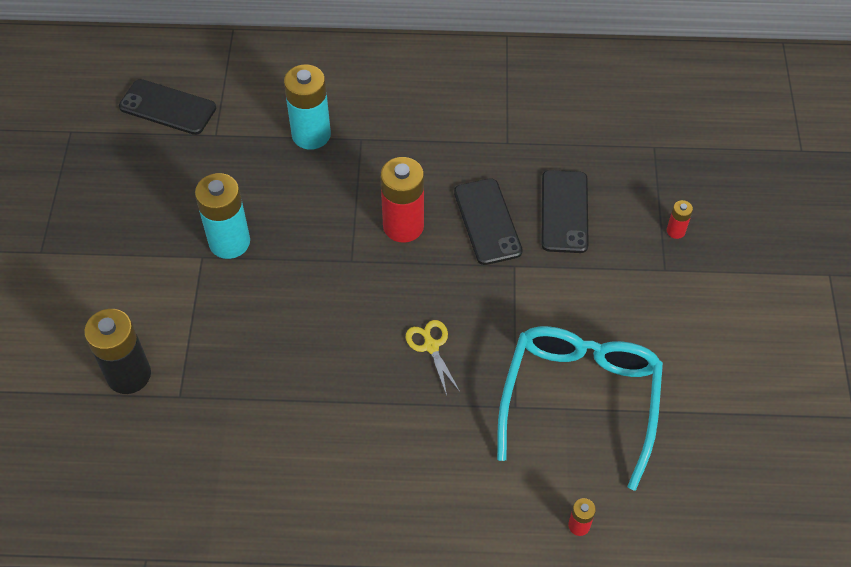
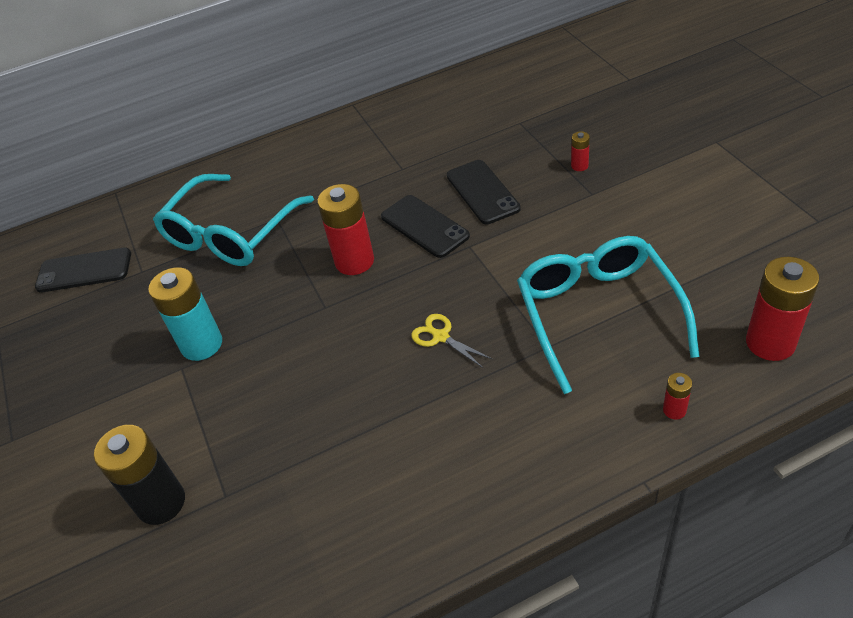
camera: 20 degrees left, 10 degrees down
(311, 135) = (230, 234): turquoise battery -> turquoise glasses
(708, 512) = (770, 343): none -> red battery

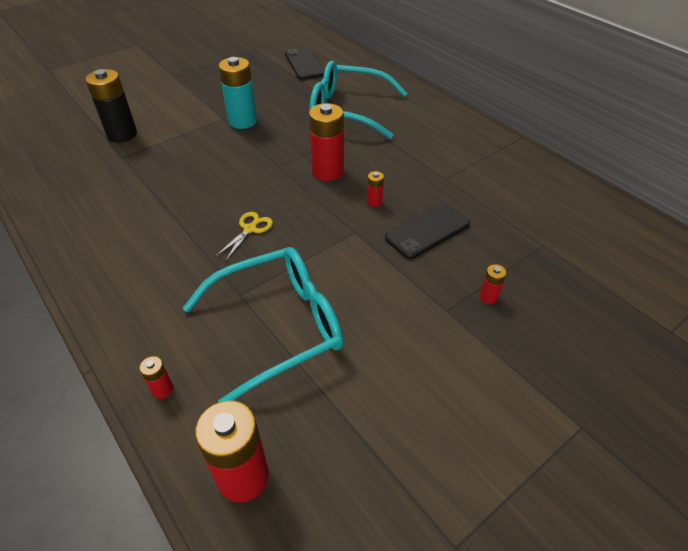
camera: 70 degrees right, 0 degrees up
(424, 226) = (374, 202): black phone -> red battery

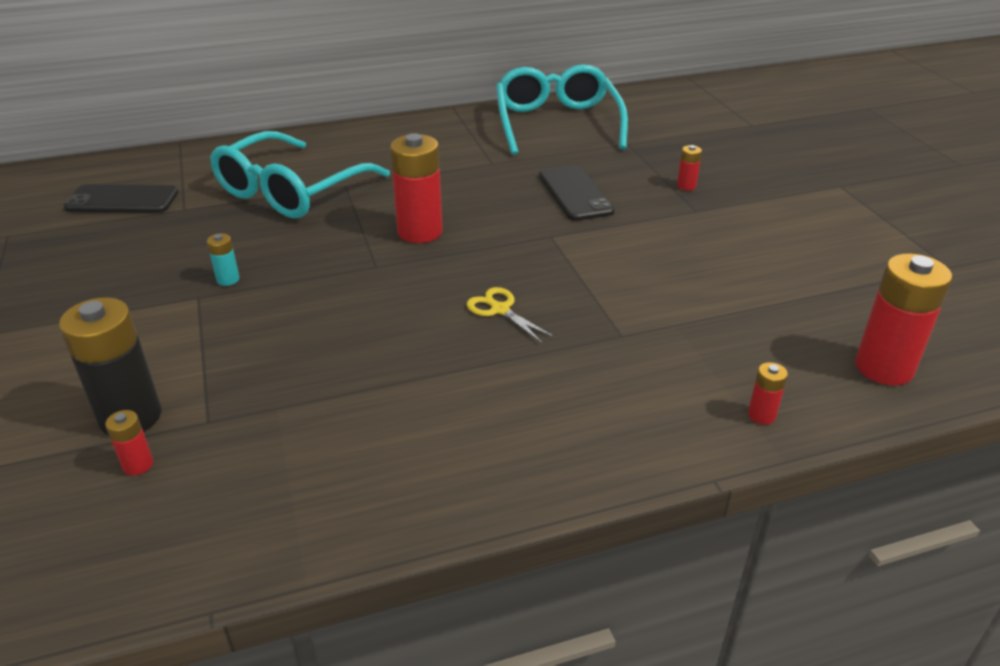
camera: 70 degrees left, 10 degrees down
(242, 121) = (228, 279): turquoise battery -> turquoise battery, size x0.46
(279, 326) = (684, 314): turquoise glasses -> turquoise glasses (557, 123)
(374, 202) = (504, 213): red battery -> red battery (138, 465)

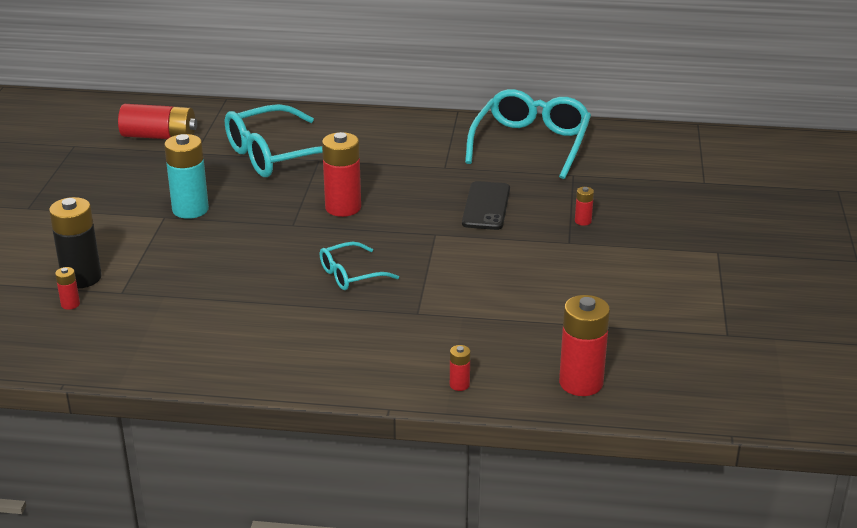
camera: 25 degrees right, 5 degrees down
(122, 200) = (159, 136): black phone -> red battery
(228, 279) = (190, 210): turquoise battery -> turquoise battery, size x2.17
(500, 309) = (350, 275): yellow scissors -> turquoise glasses

